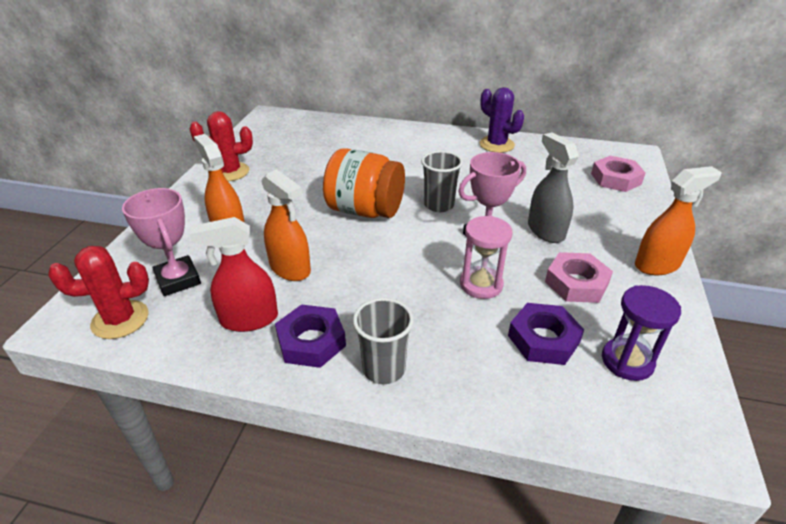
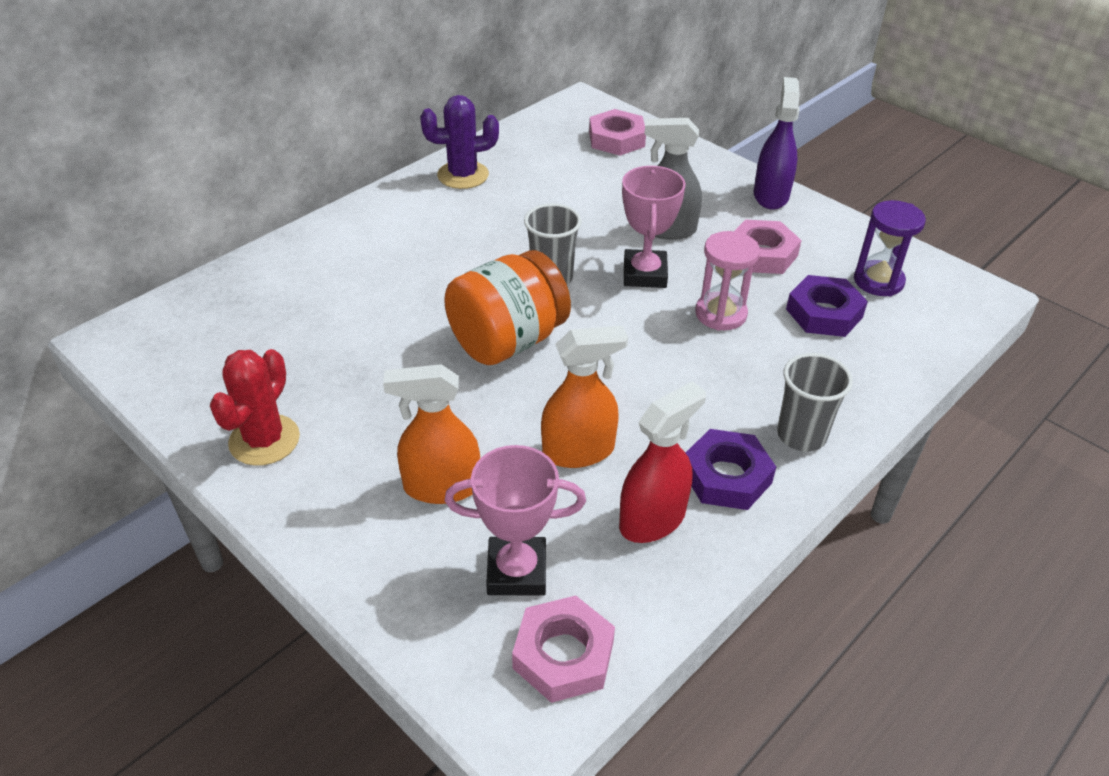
camera: 60 degrees left, 5 degrees up
(120, 320) = (563, 655): red cactus -> pink nut
(249, 319) = (652, 519): red spray bottle -> red spray bottle turned 150 degrees counterclockwise
(657, 265) = (771, 195): orange spray bottle -> purple spray bottle

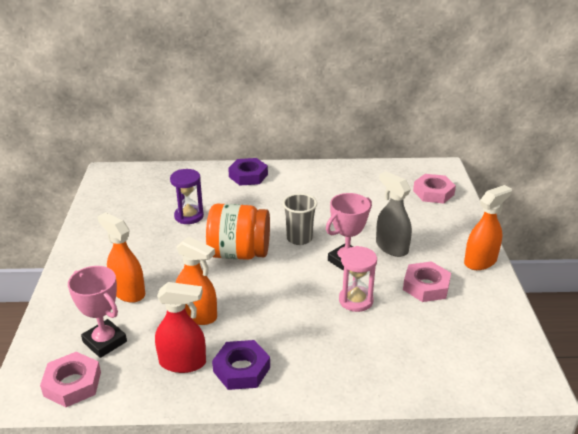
camera: 45 degrees right, 10 degrees down
(264, 440) = (99, 236): red cactus -> none
(463, 175) = (328, 174): purple cactus -> none
(771, 195) = (480, 261): purple spray bottle -> orange spray bottle
(801, 435) = (306, 378): grey cup -> none
(824, 313) = (414, 333): purple nut -> purple nut (248, 176)
(878, 281) = (475, 338): purple hourglass -> purple hourglass (189, 216)

